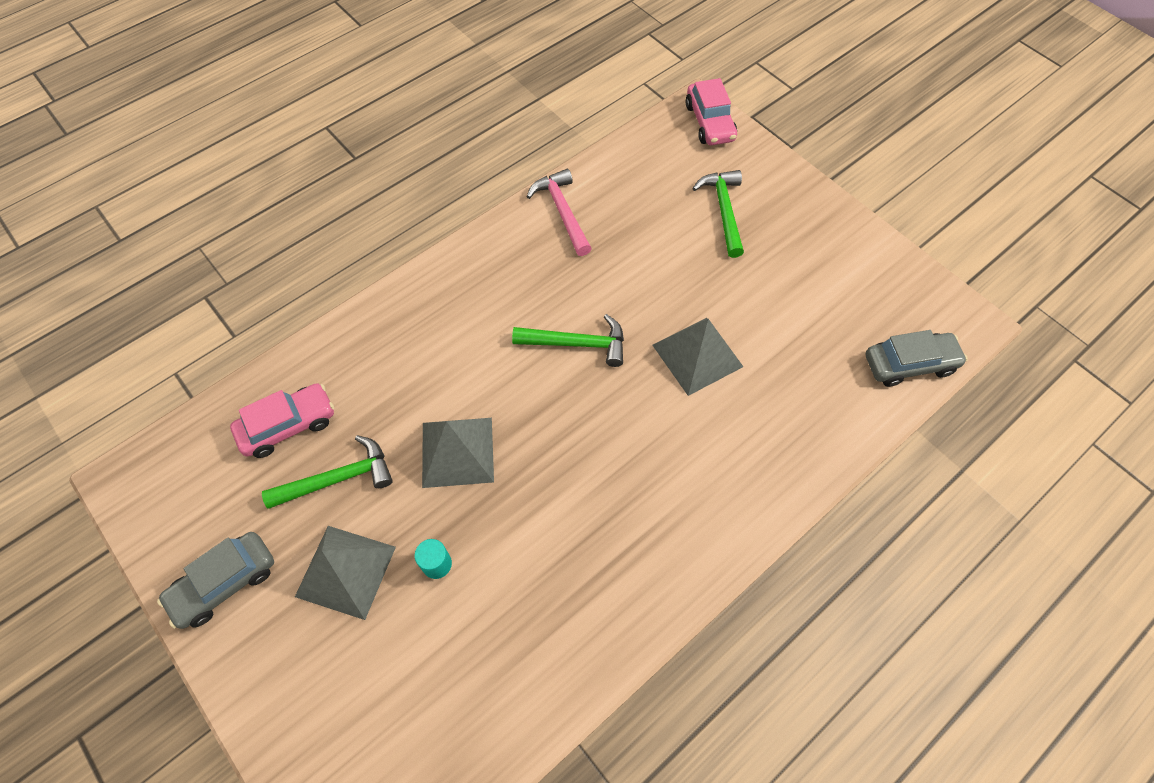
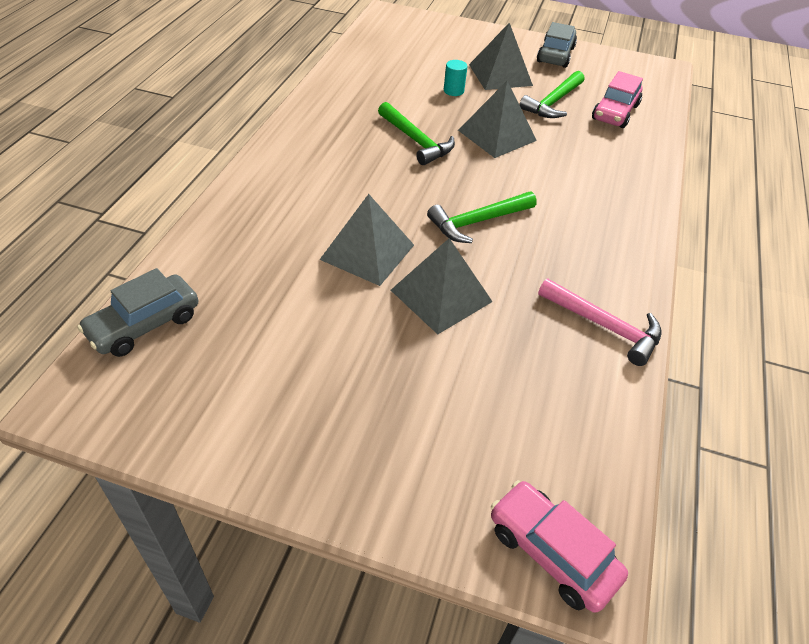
camera: 145 degrees right, 15 degrees down
(663, 287) = (441, 295): none -> grey pyramid
(723, 210) = (437, 411): green hammer -> green hammer (416, 141)

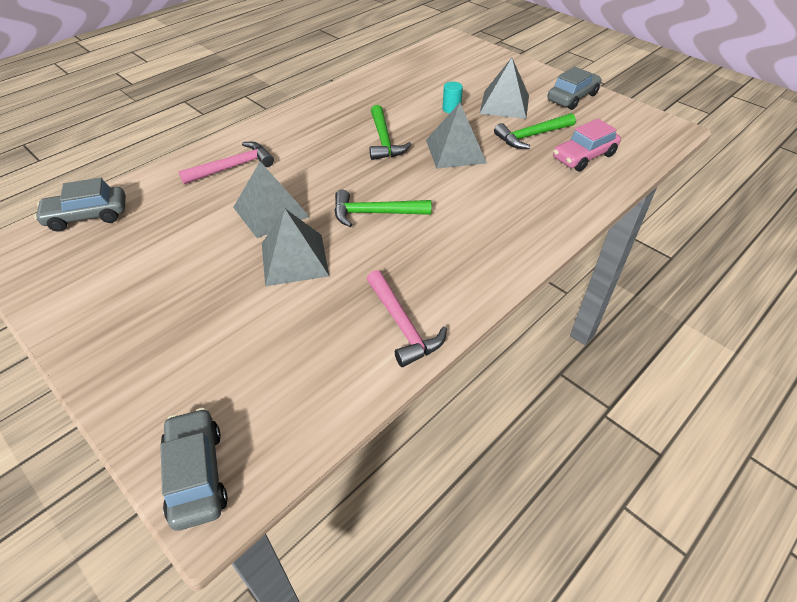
camera: 30 degrees right, 0 degrees up
(275, 213) = (233, 167): none -> pink hammer
(551, 552) = (196, 474): pink car -> grey car

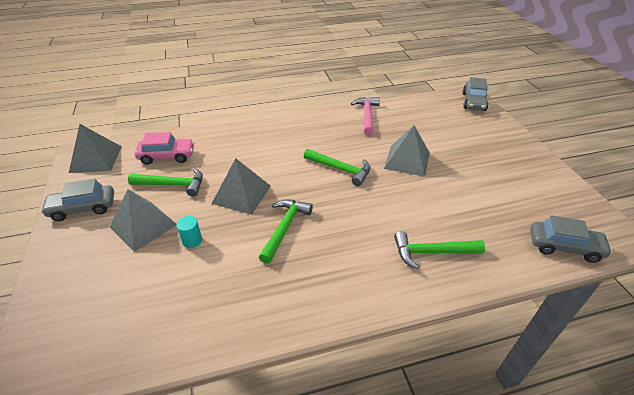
camera: 150 degrees left, 5 degrees down
(233, 167) = (431, 252): pink hammer -> green hammer
(270, 211) = (411, 196): grey pyramid -> grey pyramid (96, 159)

